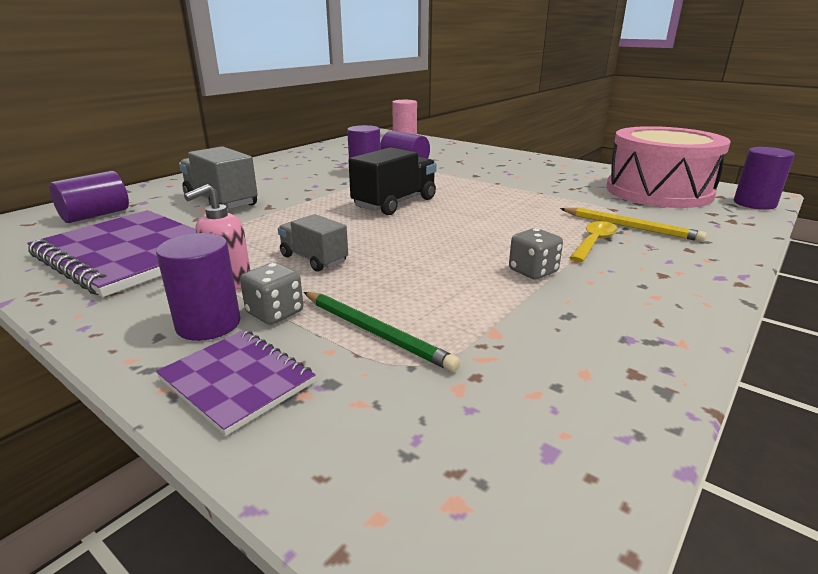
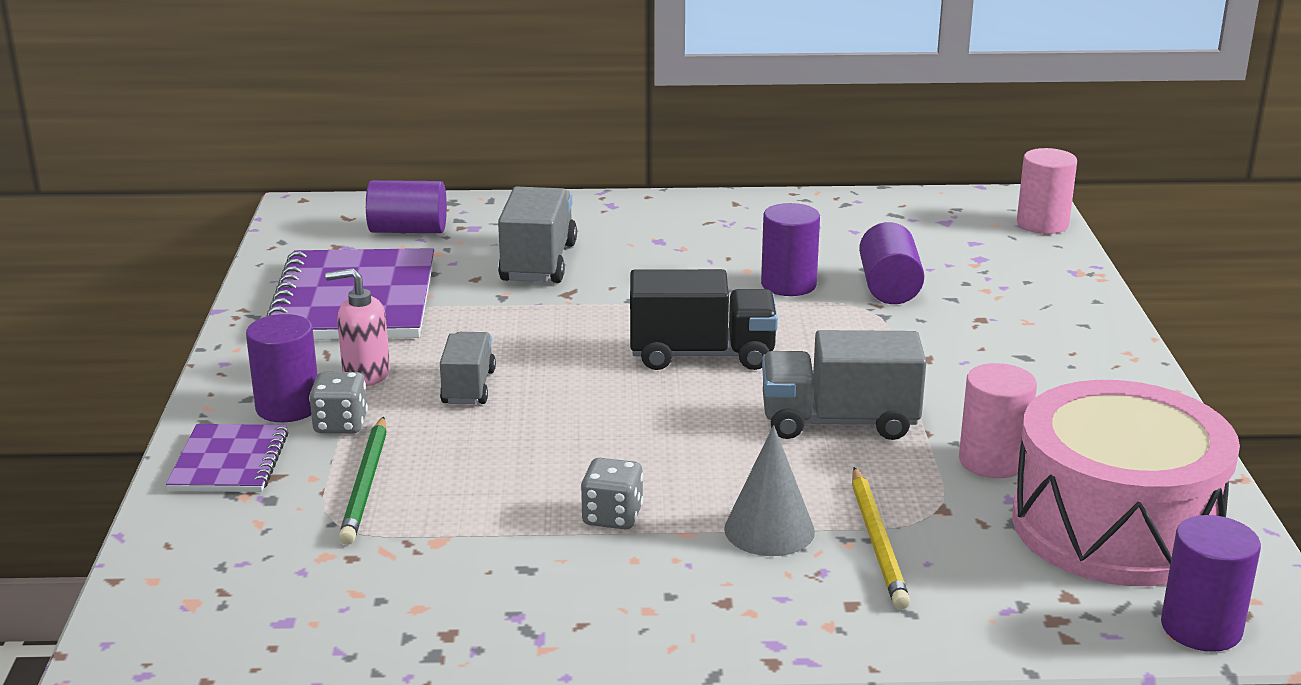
camera: 50 degrees right, 0 degrees up
(506, 201) = (839, 422): none -> grey truck
(580, 191) = (992, 461): none -> pink cylinder
(594, 242) = (769, 530): yellow spoon -> grey cone

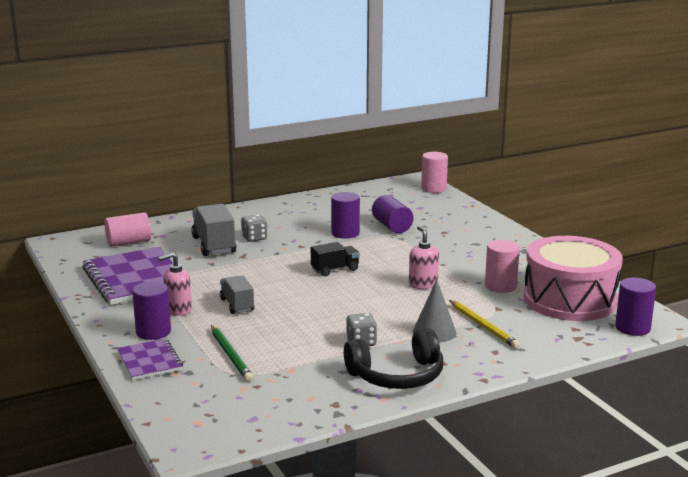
camera: 25 degrees left, 5 degrees down
(340, 424) = (189, 333): grey dice -> grey dice (254, 238)
(408, 230) = (128, 242): purple cylinder -> pink cylinder
(613, 605) = (397, 375): none -> black headphones
(702, 355) = (335, 270): black truck -> black truck, size x0.63
(839, 422) = (423, 284): grey truck -> pink soap dispenser

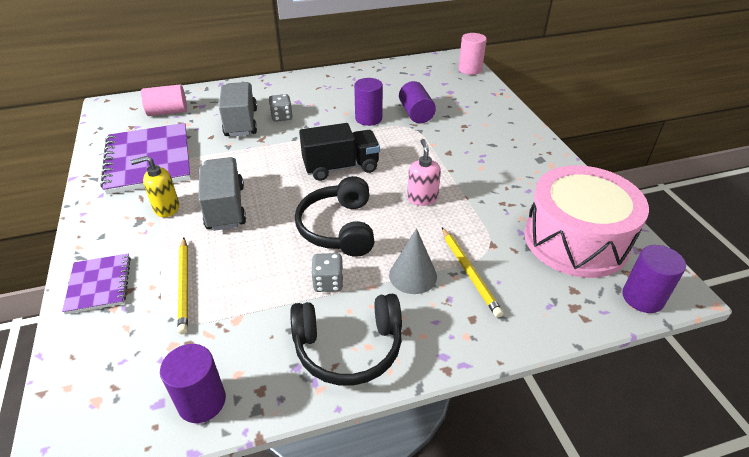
camera: 10 degrees right, 20 degrees up
(153, 332) = (126, 238): purple cylinder -> purple cylinder (202, 401)
(178, 310) = (166, 208): pink soap dispenser -> yellow soap dispenser
(231, 355) = (184, 286): green pencil -> yellow pencil
(237, 305) = (225, 207): grey truck -> grey truck, size x1.59
(335, 270) = (341, 167): black truck -> black truck, size x1.59
(354, 309) = (339, 228): none -> black headphones
(500, 286) = (503, 210): pink cylinder -> none

